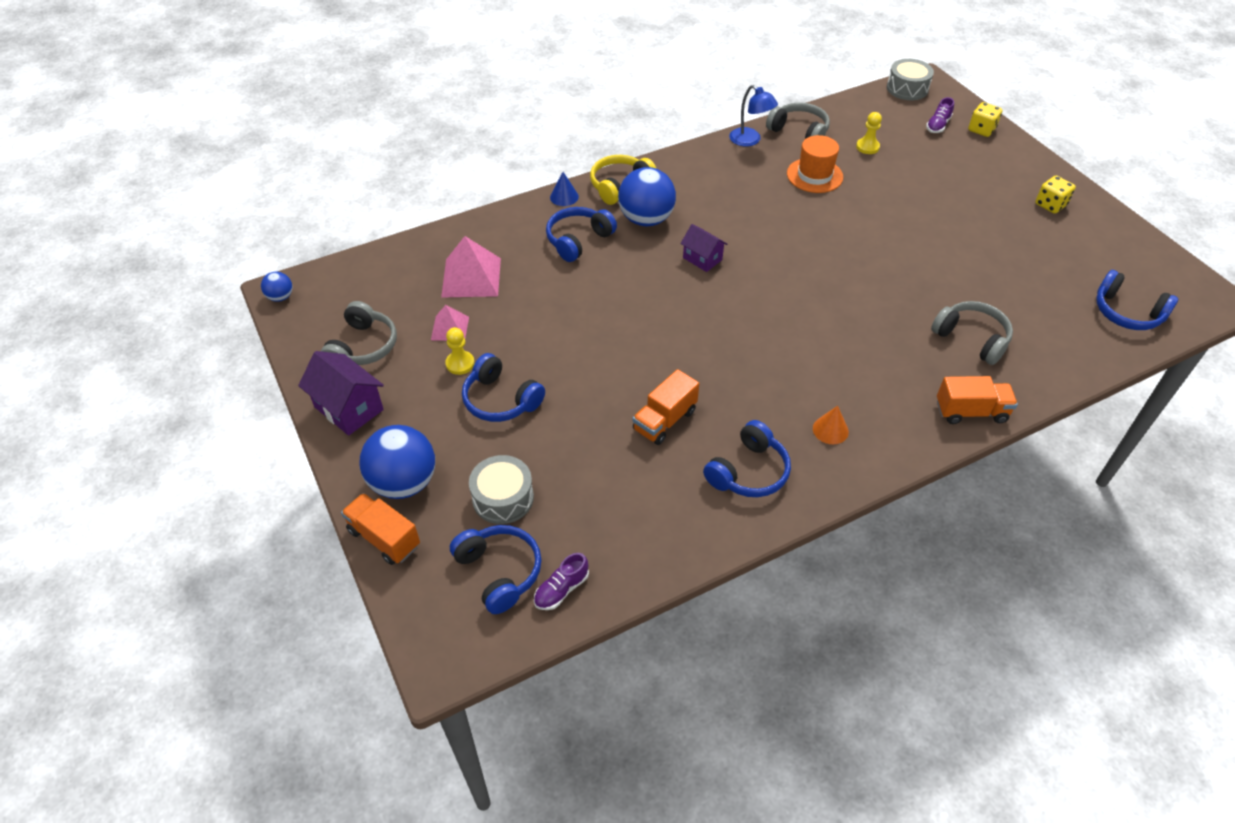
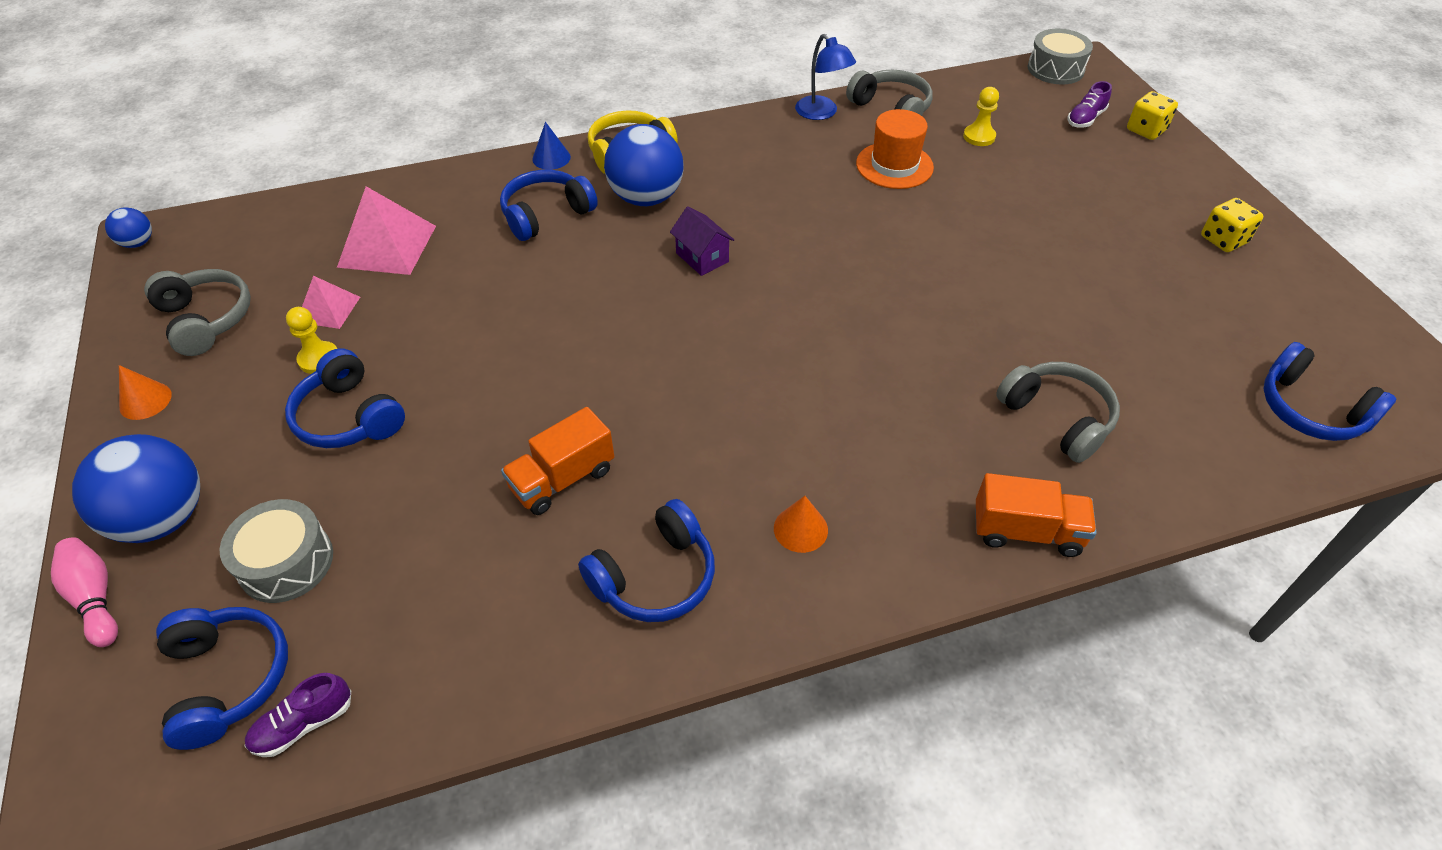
camera: 10 degrees right, 0 degrees up
(349, 408) = (145, 401): purple house -> orange cone
(363, 346) = (206, 319): grey headphones -> grey headphones turned 60 degrees counterclockwise
(384, 538) = (95, 598): orange truck -> pink bowling pin

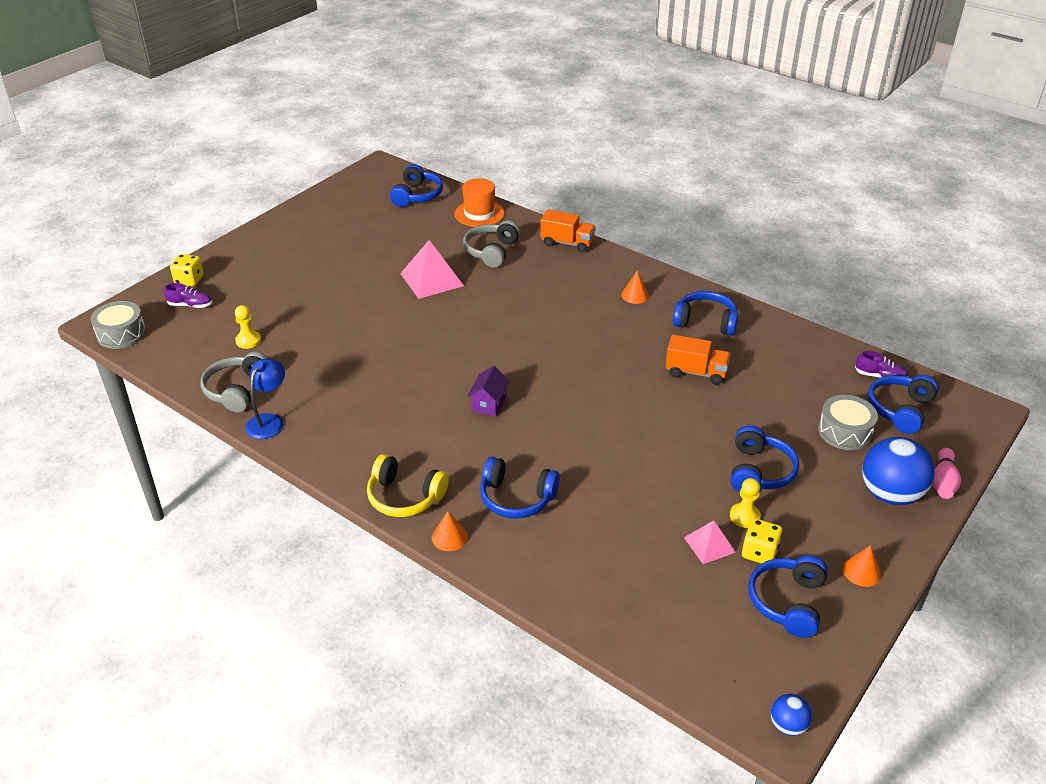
camera: 125 degrees left, 10 degrees down
(206, 319) = (787, 602): grey headphones -> blue headphones
(387, 246) = (629, 560): pink pyramid -> pink pyramid (431, 279)
(551, 158) = (449, 537): blue cone -> orange cone
(646, 198) = (452, 458): blue ball -> none
(894, 165) = (315, 364): orange hat -> orange hat (479, 214)
(1026, 531) = (567, 243): orange truck -> orange truck turned 135 degrees clockwise
(1223, 240) = (297, 235): yellow dice -> yellow dice (759, 552)

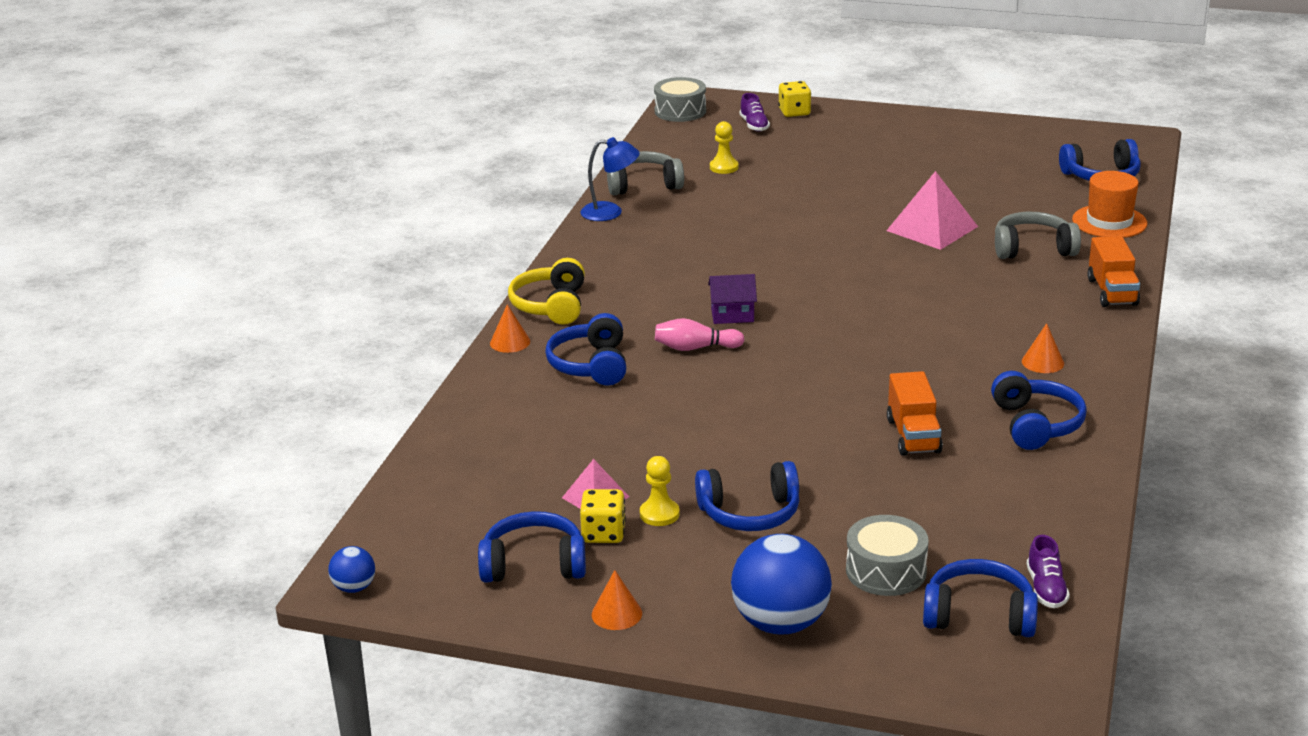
camera: 70 degrees right, 10 degrees down
(943, 482) = (841, 668): pink bowling pin -> pink bowling pin (695, 348)

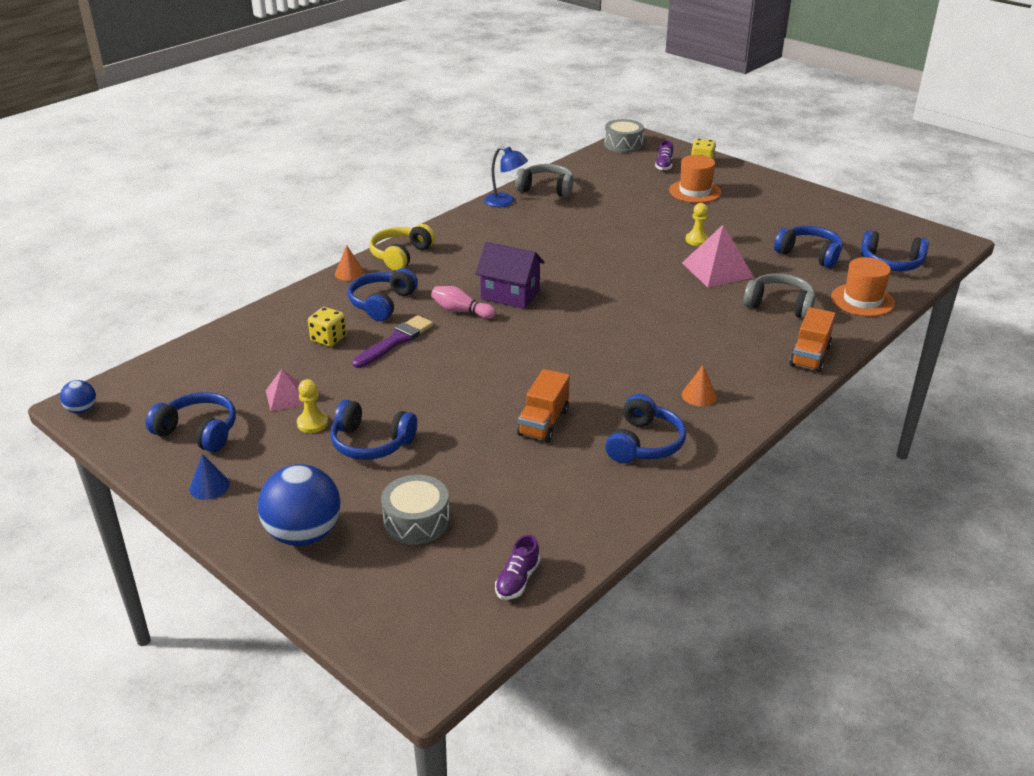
camera: 25 degrees right, 5 degrees up
(603, 533) = (263, 425): yellow dice -> yellow dice (328, 339)
(616, 614) = (209, 486): orange cone -> blue cone
(655, 401) = (395, 341): none -> purple brush
(724, 167) = (613, 190): yellow pawn -> yellow pawn (697, 240)
(732, 315) = (510, 295): purple house -> purple house, size x1.55
(820, 147) = (695, 191): none -> orange hat
(979, 615) = (446, 582): blue headphones -> blue headphones (809, 254)

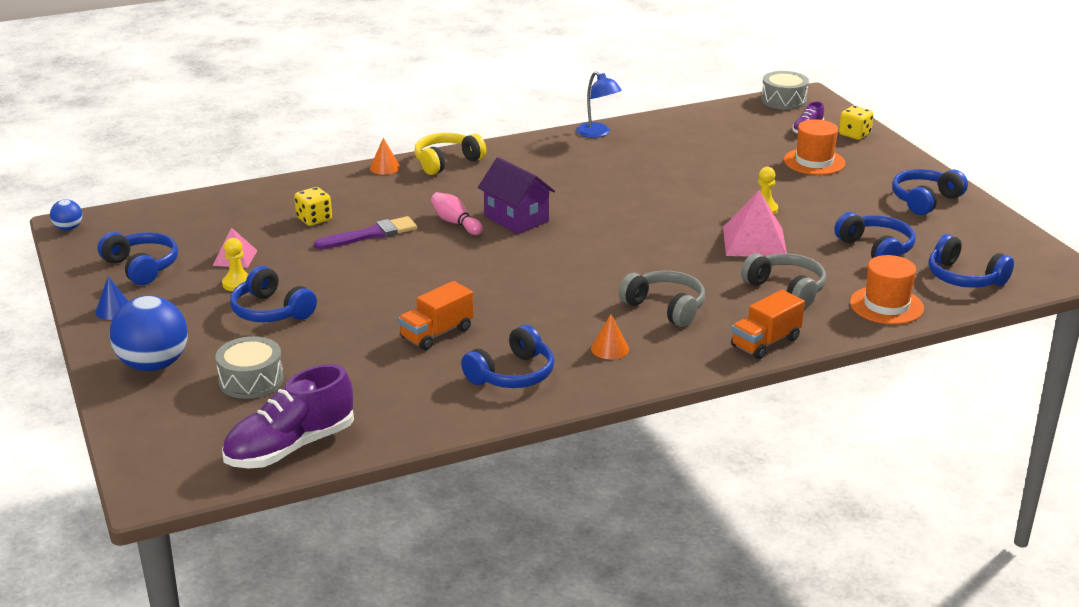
camera: 25 degrees right, 5 degrees down
(382, 303) = (389, 200): blue headphones -> blue headphones (925, 200)
(517, 580) = (290, 447): purple shoe -> purple shoe, size x2.08
(546, 189) = (653, 129): grey headphones -> grey headphones (665, 307)

